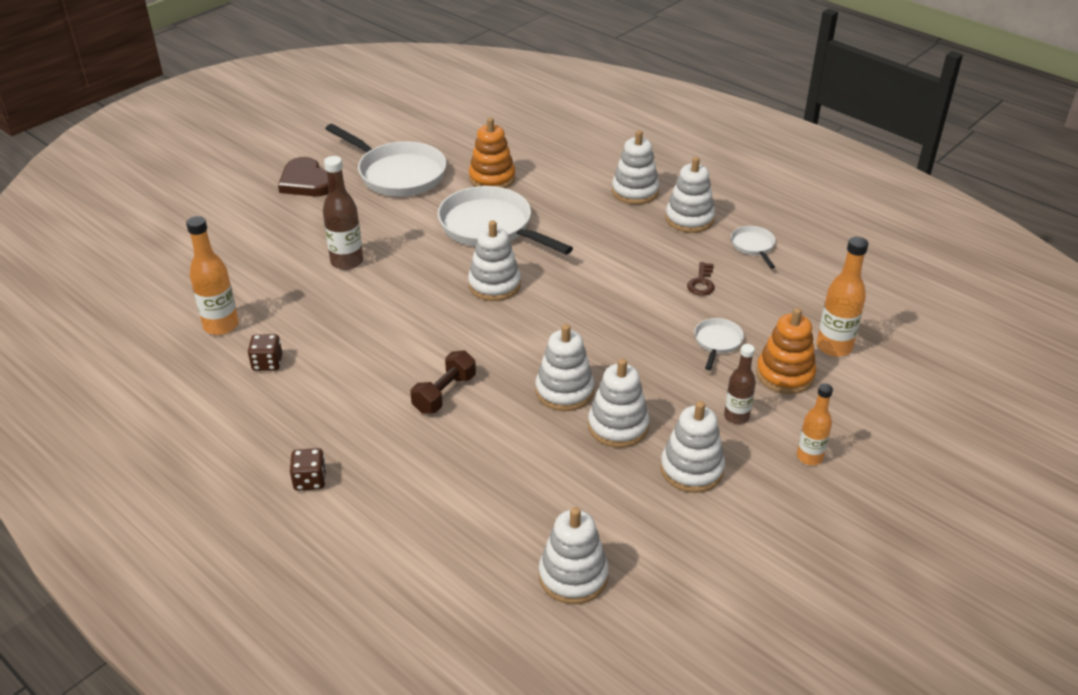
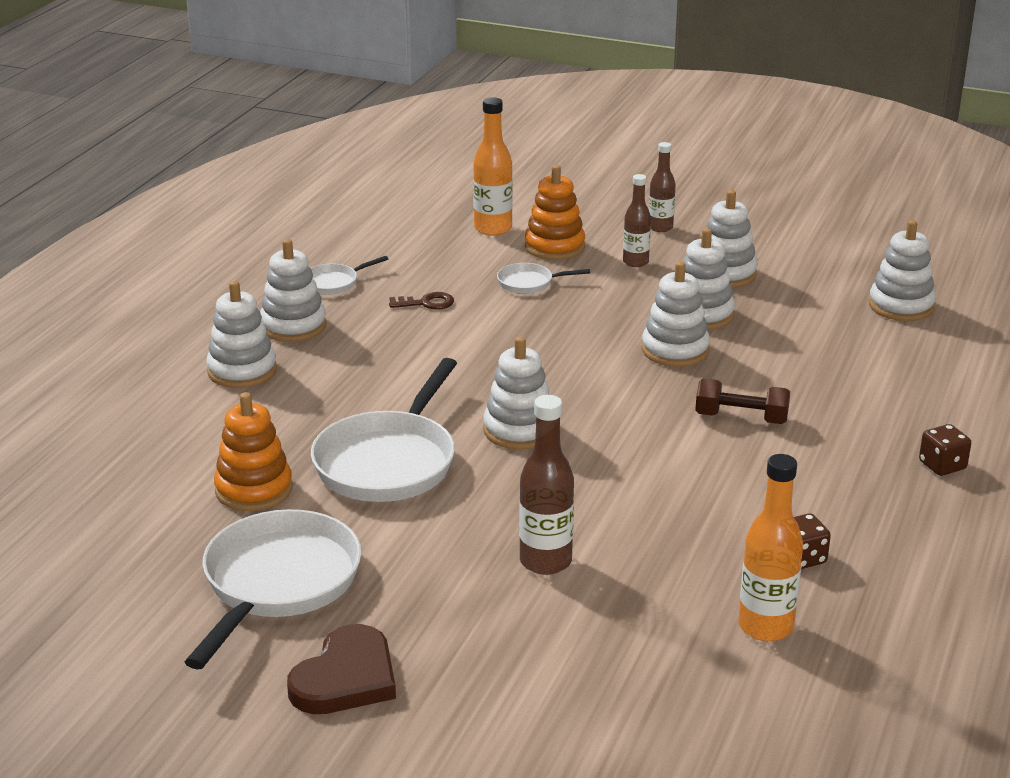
camera: 110 degrees left, 10 degrees down
(809, 457) = (660, 227): orange bottle -> brown bottle

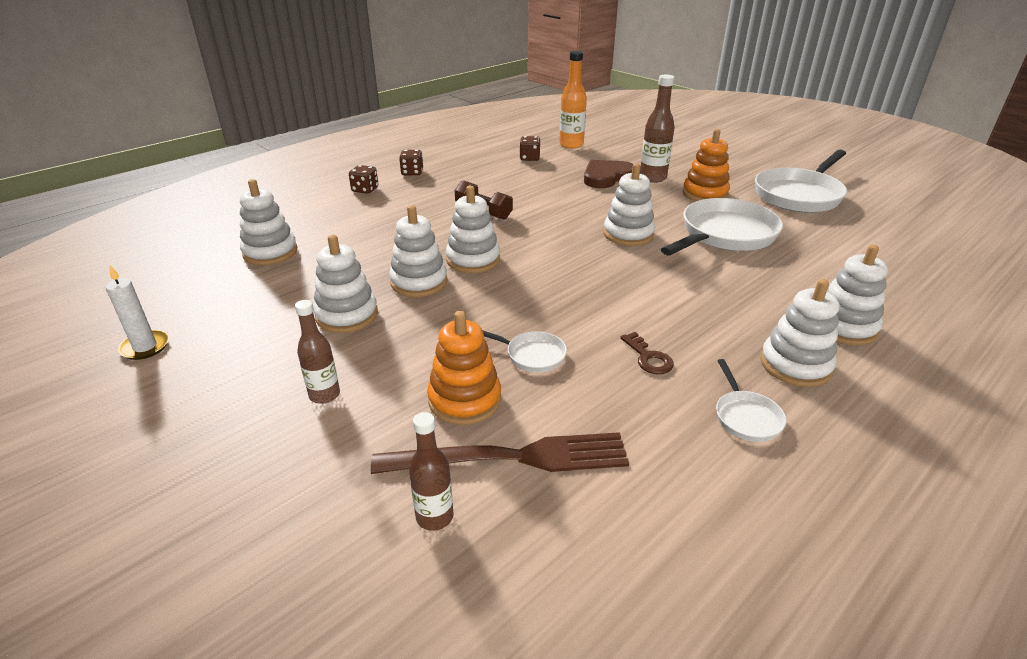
camera: 155 degrees left, 5 degrees up
(254, 490) = (819, 238): orange stacking toy -> orange stacking toy (705, 194)
(333, 283) = (746, 417): white pan -> white pan turned 90 degrees clockwise
(346, 678) = (765, 162): brown heart -> brown heart (607, 177)
(426, 303) = (648, 358): brown key -> brown key turned 135 degrees counterclockwise
(493, 229) = (511, 458): orange bottle -> brown fork
(635, 262) = (406, 352): brown bottle -> brown bottle (434, 517)
(845, 220) = (145, 347): none -> white candle
(952, 414) = (365, 189): none -> brown dice

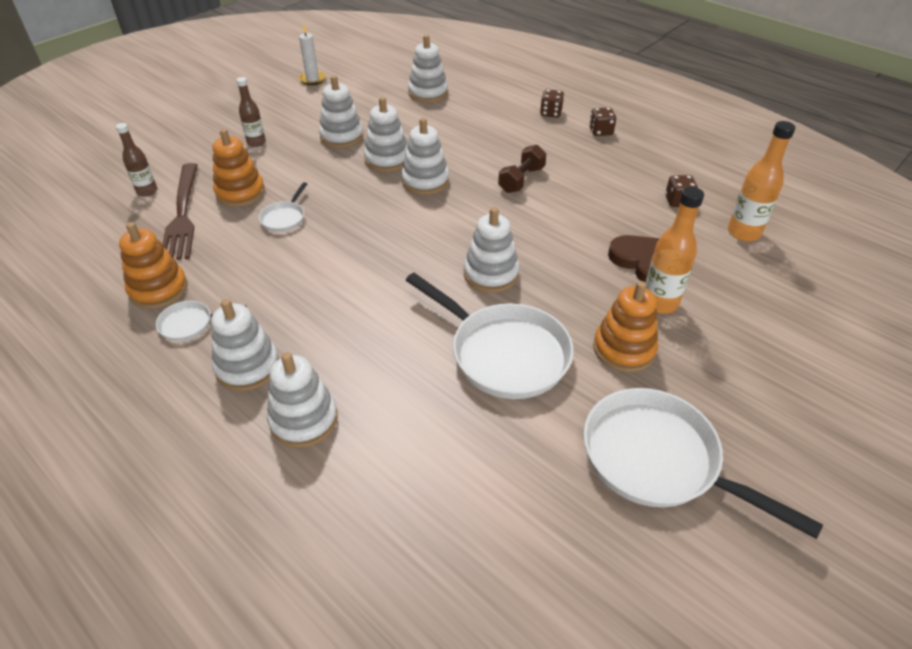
camera: 85 degrees right, 10 degrees up
(648, 358) = (272, 277): brown key -> none
(652, 178) = (659, 303): brown bottle -> orange bottle
(689, 457) = (158, 289): none -> orange stacking toy

